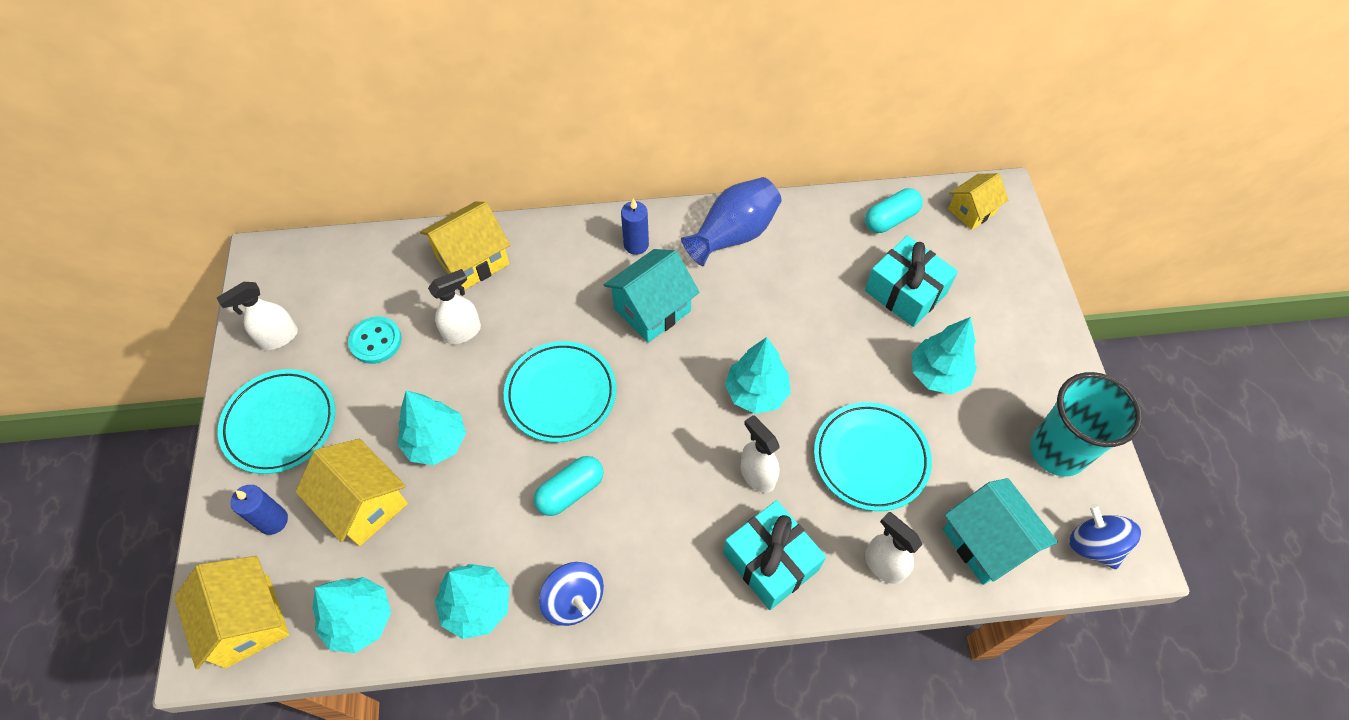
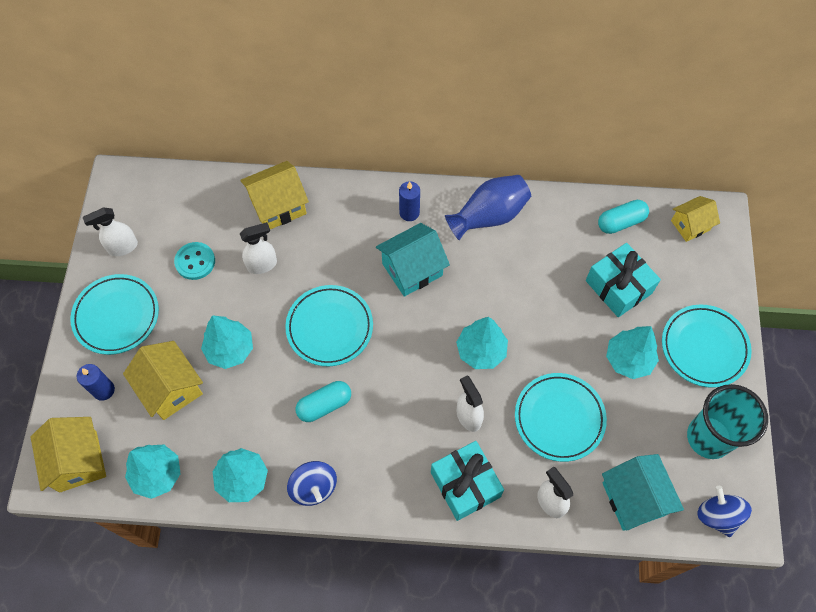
camera: 10 degrees right, 5 degrees up
(1024, 346) = (704, 347): none -> turquoise plate

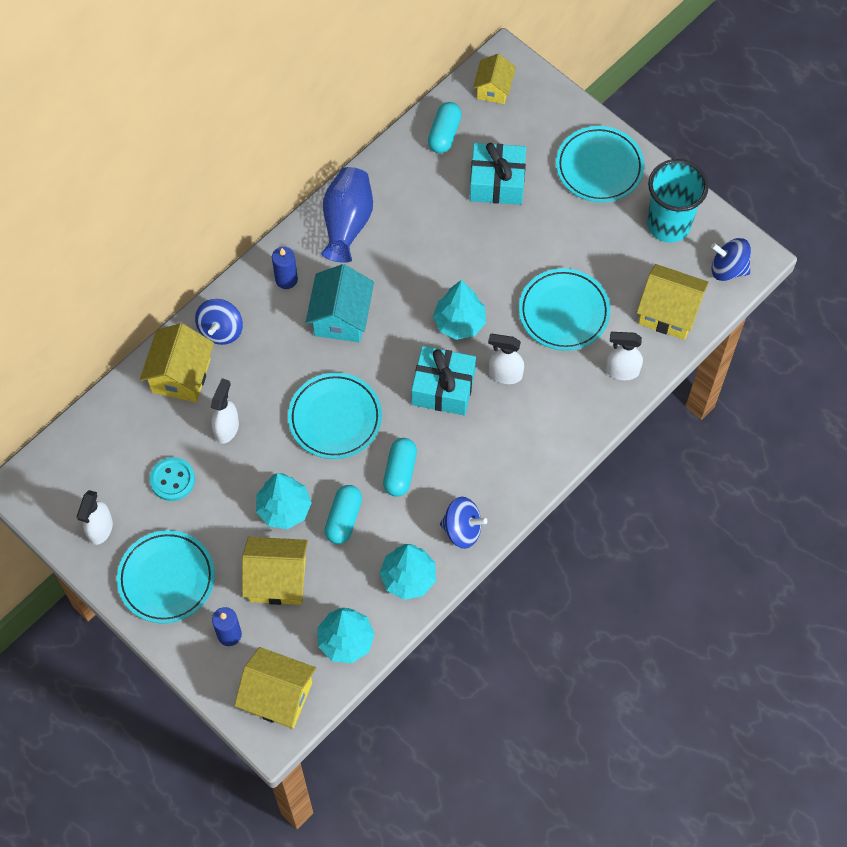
camera: 50 degrees left, 0 degrees up
(254, 395) = (343, 519): none -> turquoise capsule
(334, 203) = (221, 330): none -> blue spinning top
(465, 484) = (556, 419): turquoise gift -> turquoise gift (443, 388)
(628, 359) = (561, 226): turquoise tree -> none
(634, 498) = (668, 312): turquoise house -> yellow house

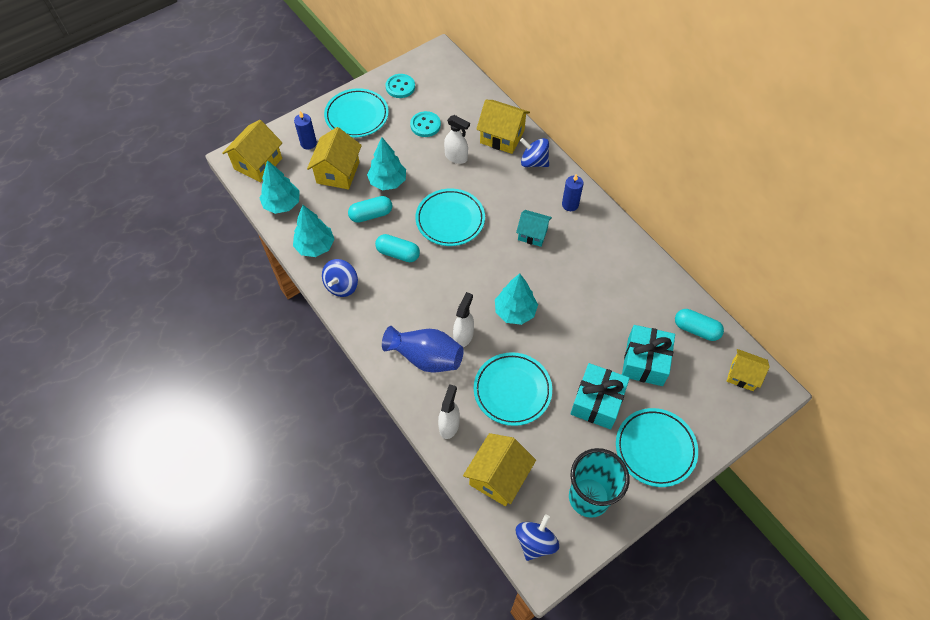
camera: 100 degrees right, 5 degrees down
(100, 529) = (400, 87): white spray bottle -> turquoise button
(341, 317) = (532, 234): turquoise house -> turquoise house, size x0.65
(343, 519) = (371, 214): turquoise capsule -> turquoise capsule turned 45 degrees counterclockwise
(347, 223) = (615, 249): blue vase -> blue vase (426, 357)
(443, 388) = (460, 291): turquoise gift -> turquoise gift (597, 402)

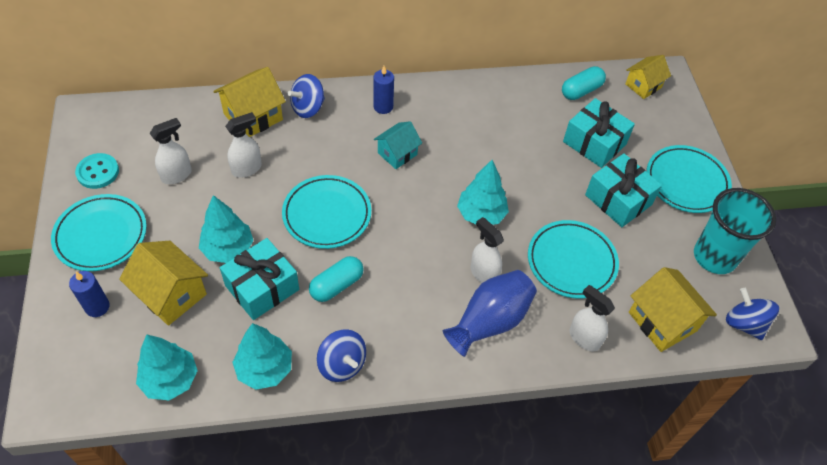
camera: 65 degrees left, 5 degrees down
(258, 163) = (78, 381): yellow house -> none
(371, 214) = (262, 287): turquoise capsule -> turquoise gift
(425, 125) = (177, 175): turquoise button -> white spray bottle

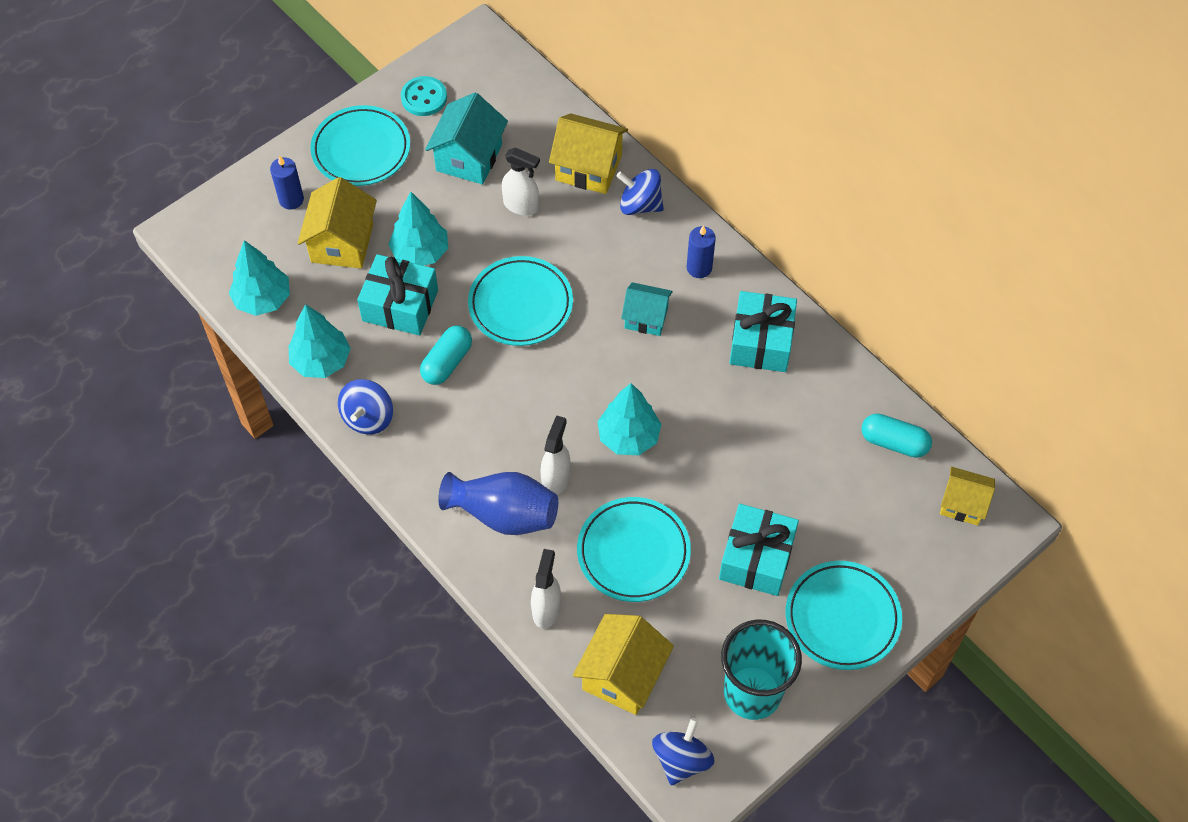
camera: 60 degrees right, 5 degrees up
(177, 175) = (469, 157): white spray bottle -> turquoise house
(337, 285) = (447, 362): turquoise capsule -> turquoise capsule turned 75 degrees counterclockwise
(594, 143) = (822, 495): turquoise gift -> turquoise gift (761, 342)

